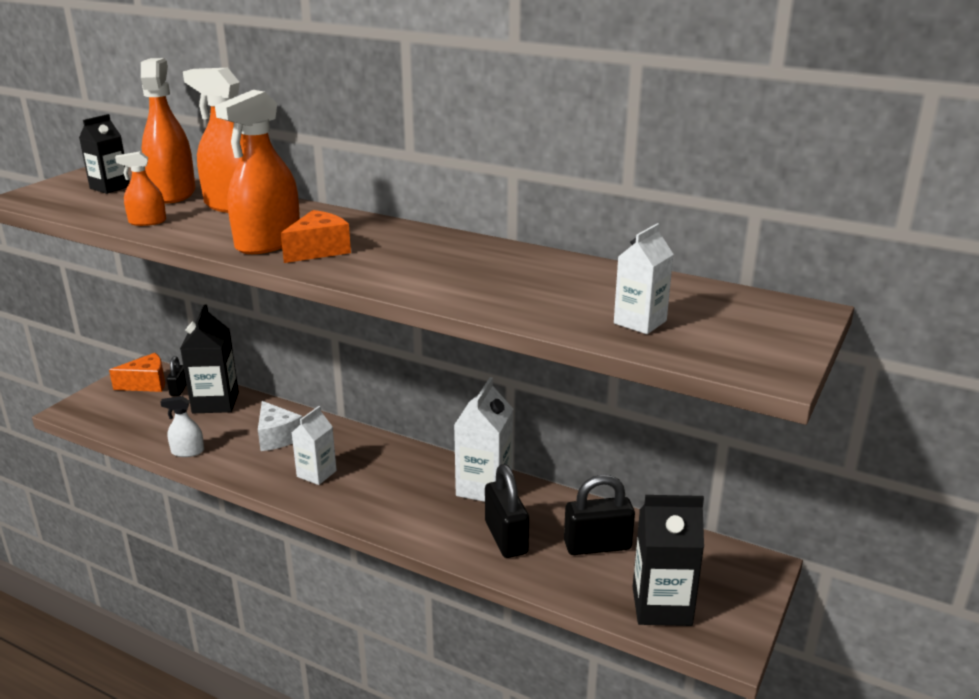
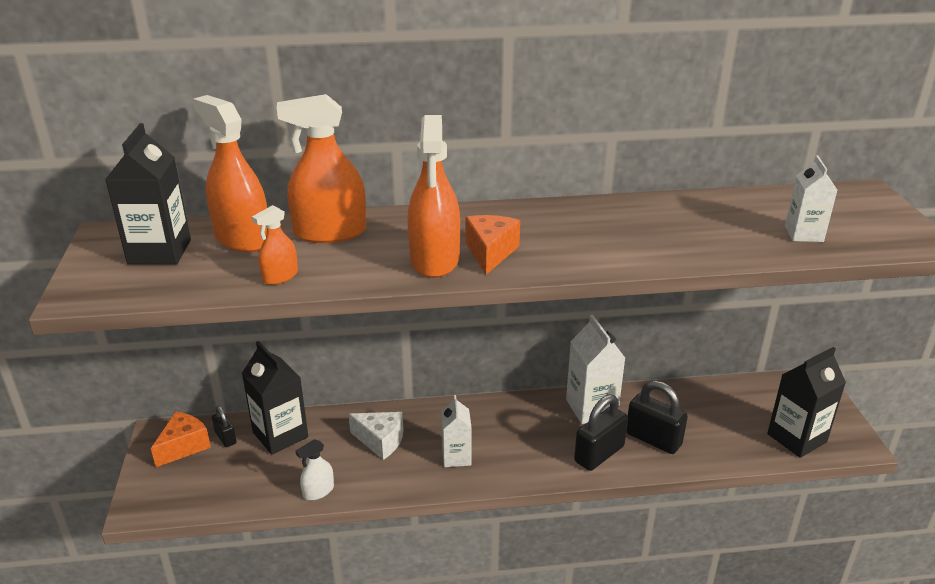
camera: 35 degrees left, 5 degrees up
(110, 187) = (159, 252): black carton -> black carton, size x1.56
(597, 545) = (713, 415): black padlock -> black padlock (599, 454)

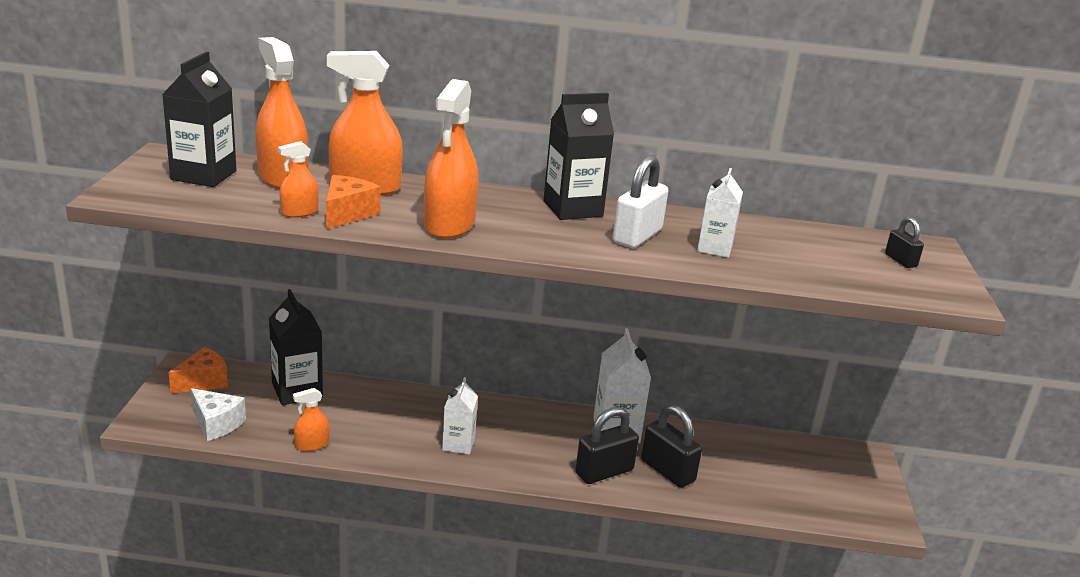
camera: 10 degrees right, 5 degrees down
(225, 438) = (245, 382): black padlock -> black padlock (900, 260)
(318, 491) = (312, 445): white spray bottle -> orange spray bottle
(380, 441) = (390, 415): white cheese -> white cheese (216, 424)
(490, 253) = (506, 228): orange cheese -> orange cheese (347, 214)
(614, 235) = (637, 236): none -> white padlock
(796, 438) = (823, 502): black carton -> black carton (573, 209)
(803, 234) = (833, 268): white carton -> white carton (714, 248)

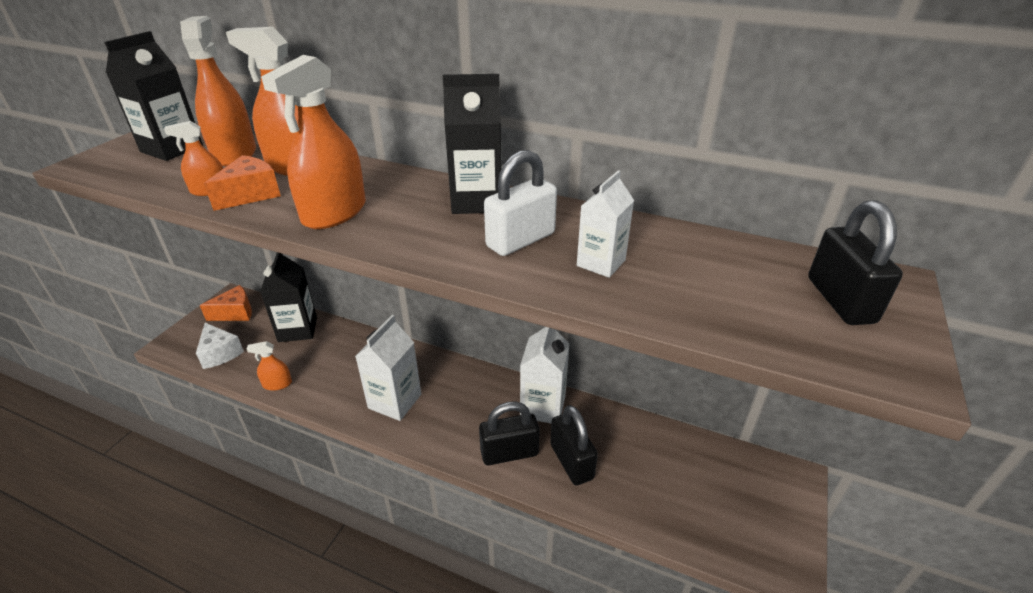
camera: 20 degrees right, 10 degrees up
(458, 444) = (395, 401): white carton -> white carton, size x1.56
(900, 260) = (840, 300): black padlock -> black padlock, size x1.81

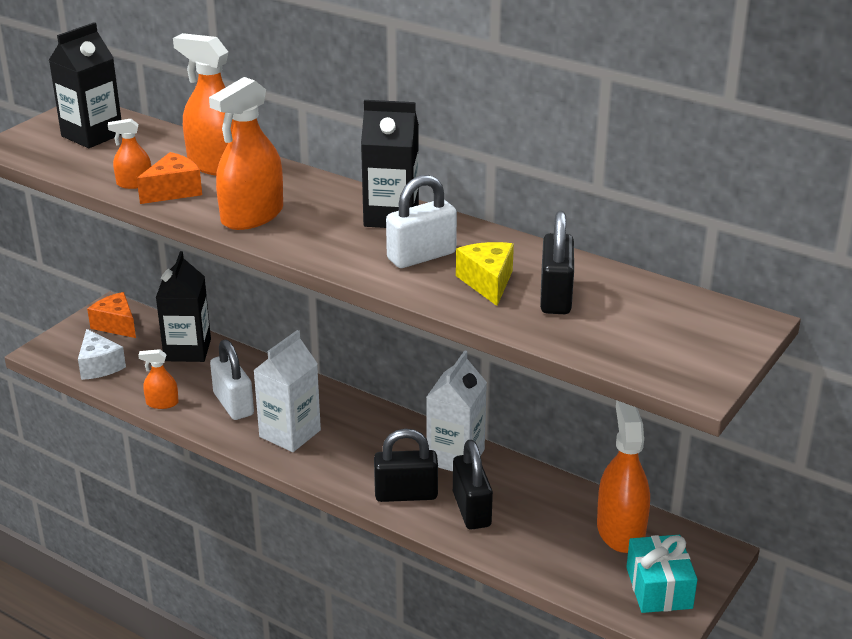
camera: 10 degrees right, 5 degrees down
(234, 154) = (155, 146): orange spray bottle -> orange spray bottle (620, 530)
(235, 313) = (116, 325): orange cheese -> orange cheese turned 120 degrees counterclockwise
(341, 377) = (233, 404): none -> white padlock
(601, 263) = (487, 282): white carton -> yellow cheese
(765, 528) = (659, 588): none -> turquoise gift
(840, 300) = (687, 332): black padlock -> black padlock (555, 297)

